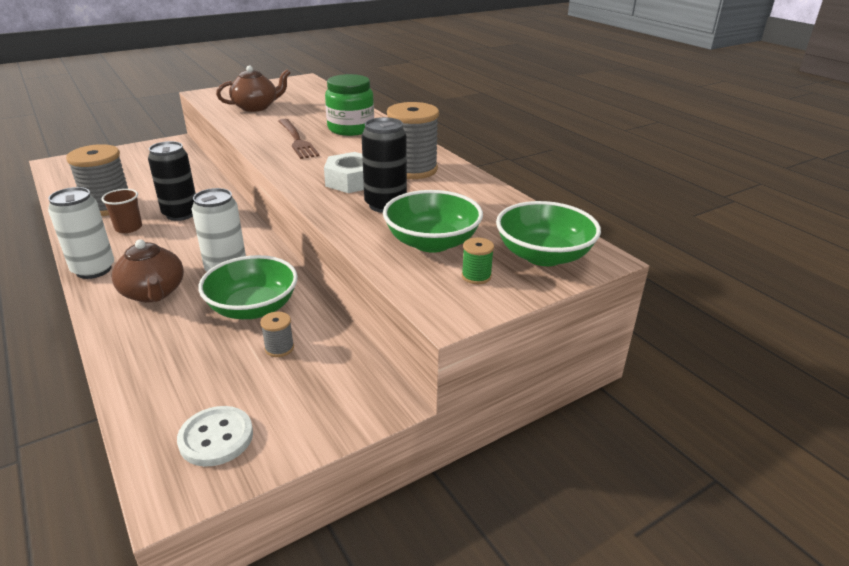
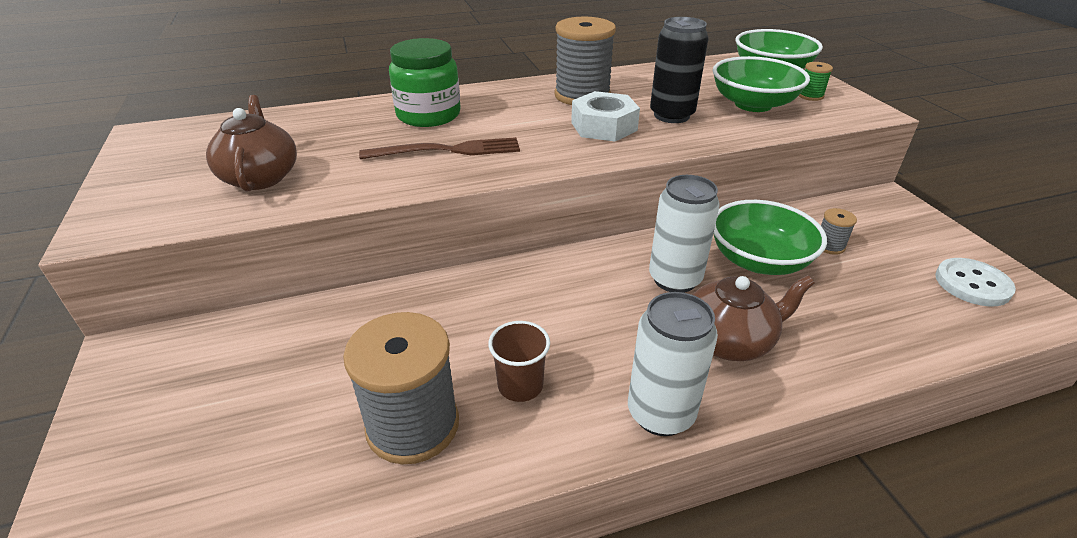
camera: 75 degrees left, 5 degrees up
(180, 214) = (491, 326): black can -> none

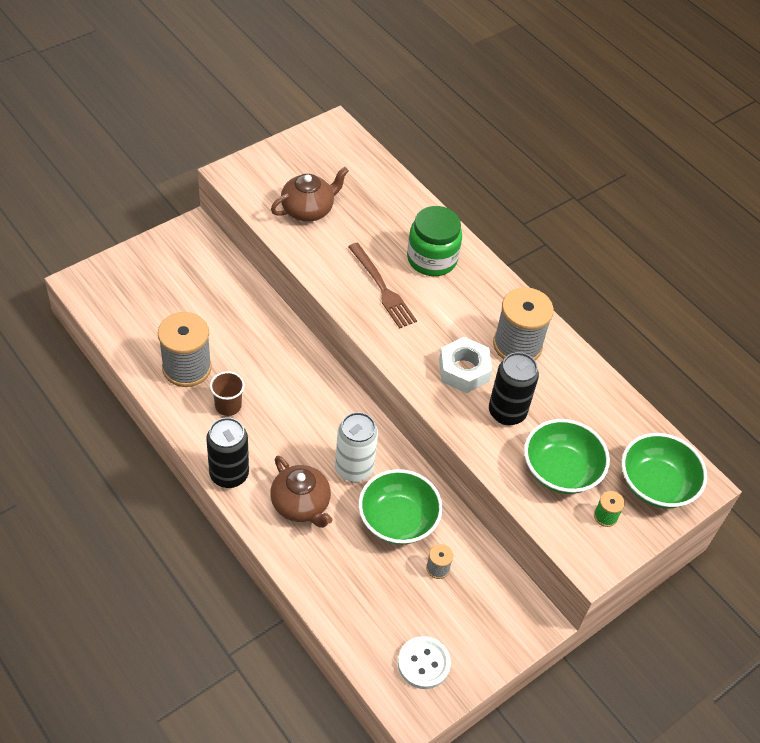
camera: 65 degrees right, 15 degrees up
(660, 413) = (229, 474): white can -> black can

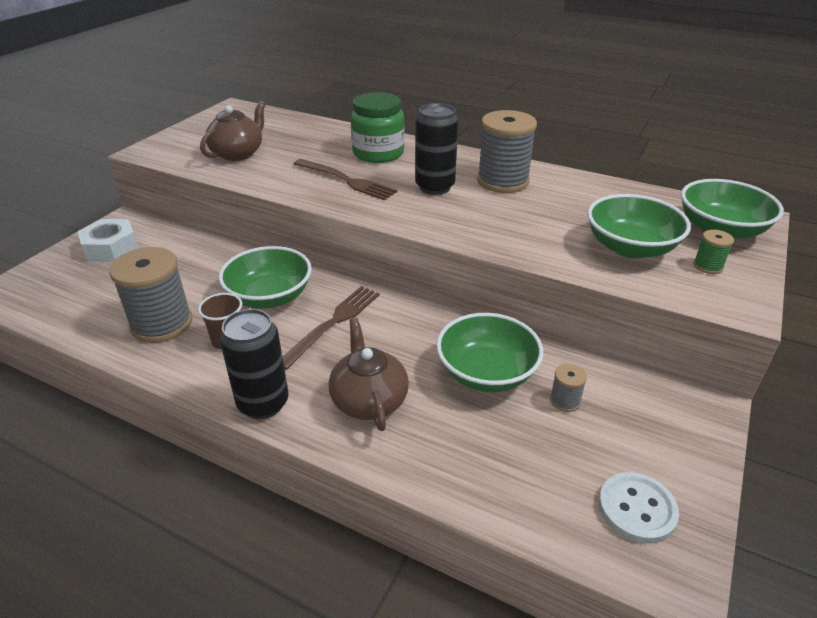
camera: 20 degrees left, 15 degrees down
(277, 373) = (269, 297): none -> green bowl
(301, 504) = (369, 400): brown teapot -> brown teapot turned 135 degrees counterclockwise
(312, 423) = (333, 323): none -> brown fork
(354, 469) = (405, 346): white can -> none
(464, 370) = (470, 209): white nut -> white nut (111, 248)
(507, 412) = (538, 224): black can -> black can (435, 187)

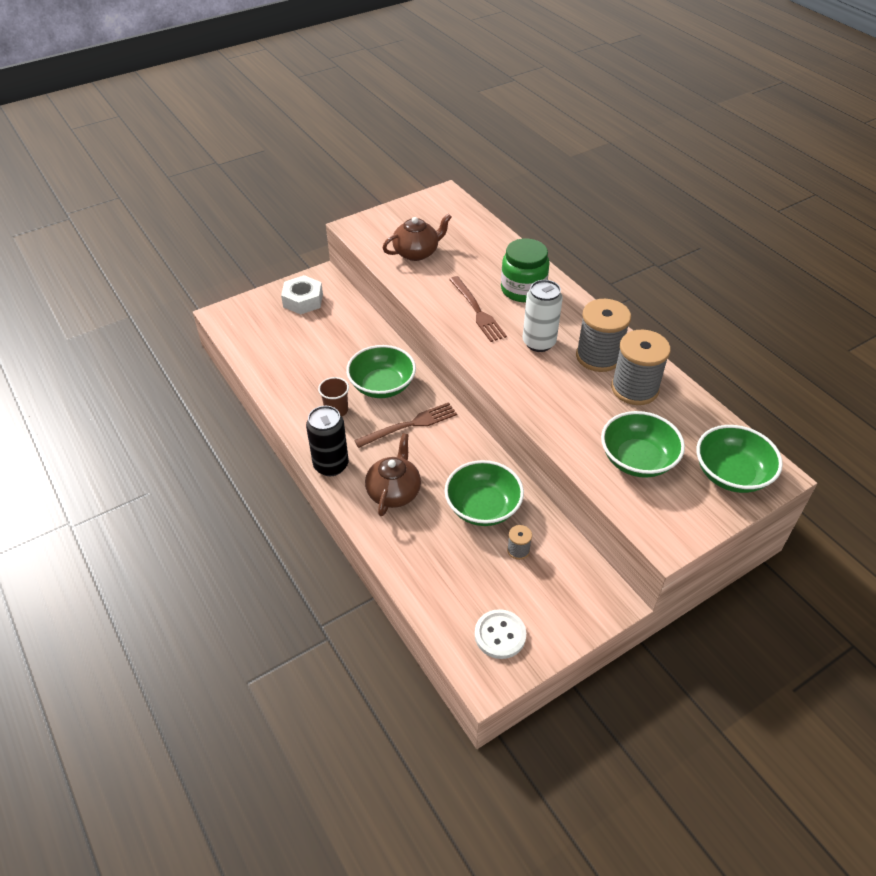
camera: 30 degrees right, 10 degrees up
(162, 324) = (303, 380): grey spool -> grey spool (634, 388)
(435, 187) = (539, 343): black can -> white can
(708, 266) = (681, 500): green spool -> none

